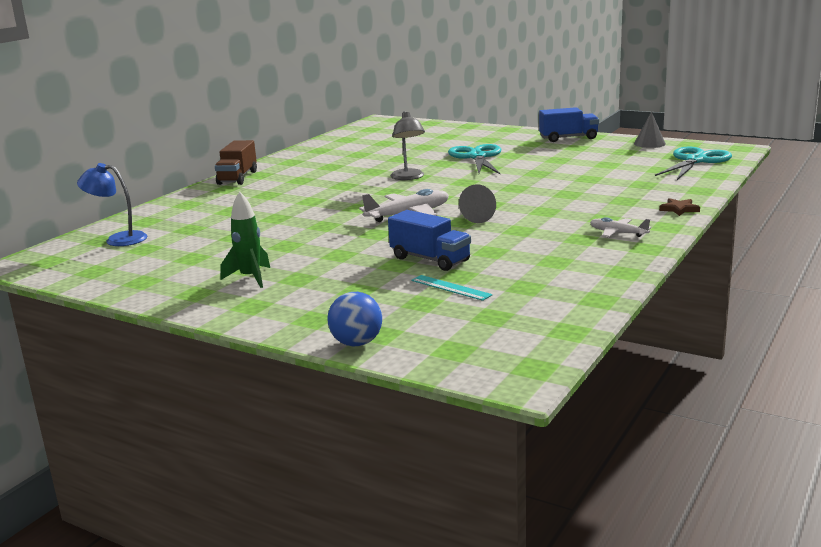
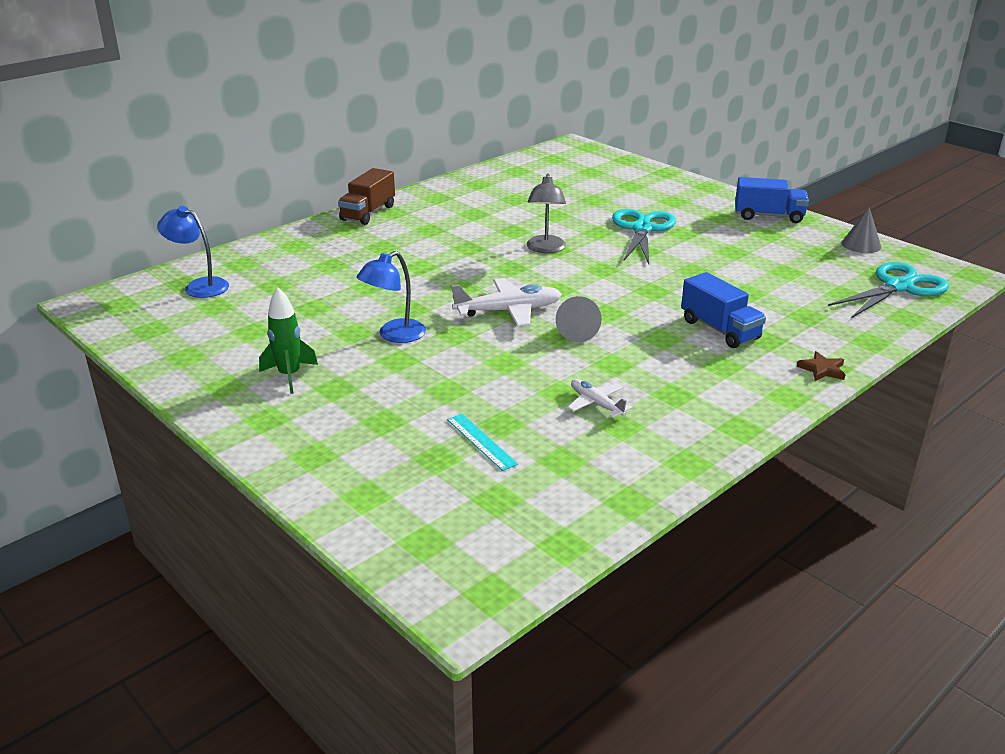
camera: 15 degrees right, 10 degrees up
(323, 242) = (394, 335): none -> blue lamp
(356, 343) = (333, 504): blue ball -> none
(430, 259) = (487, 390): blue truck -> blue truck (720, 329)
(618, 233) = (723, 395): white plane -> white plane (596, 404)

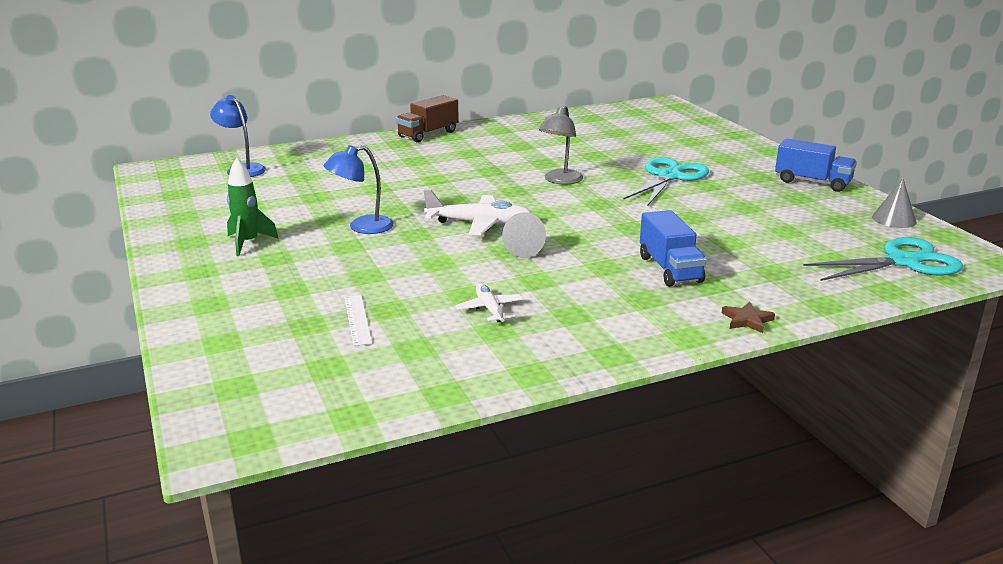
camera: 20 degrees right, 5 degrees down
(481, 441) = (357, 320): turquoise ruler -> white ruler

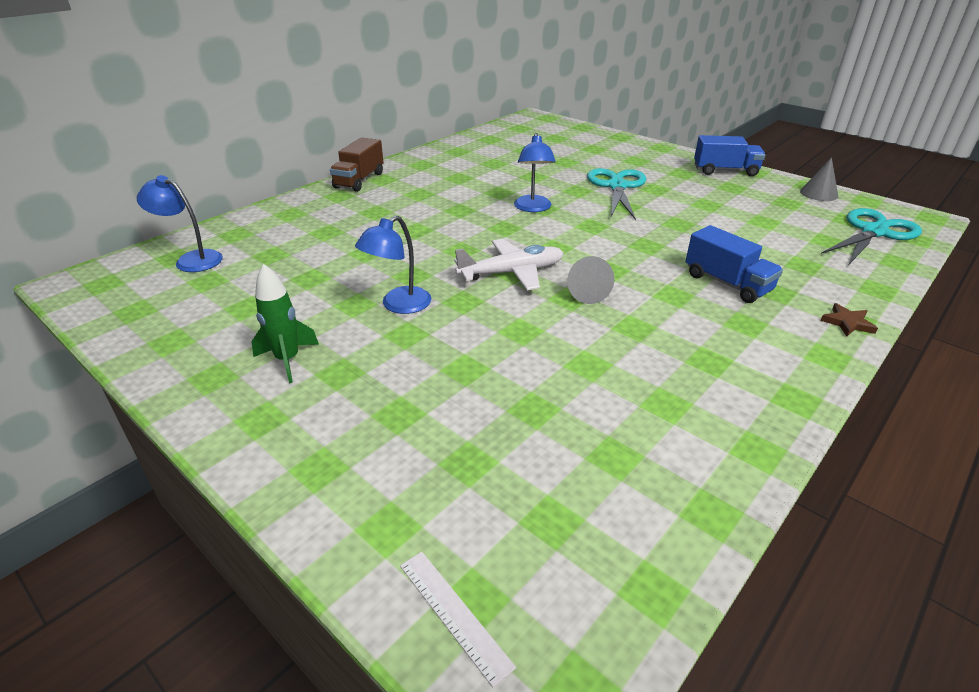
camera: 25 degrees left, 10 degrees up
(357, 320) = (515, 435): white ruler -> white ruler (454, 613)
(490, 309) = (631, 377): white plane -> none
(560, 180) = (533, 208): grey lamp -> blue lamp

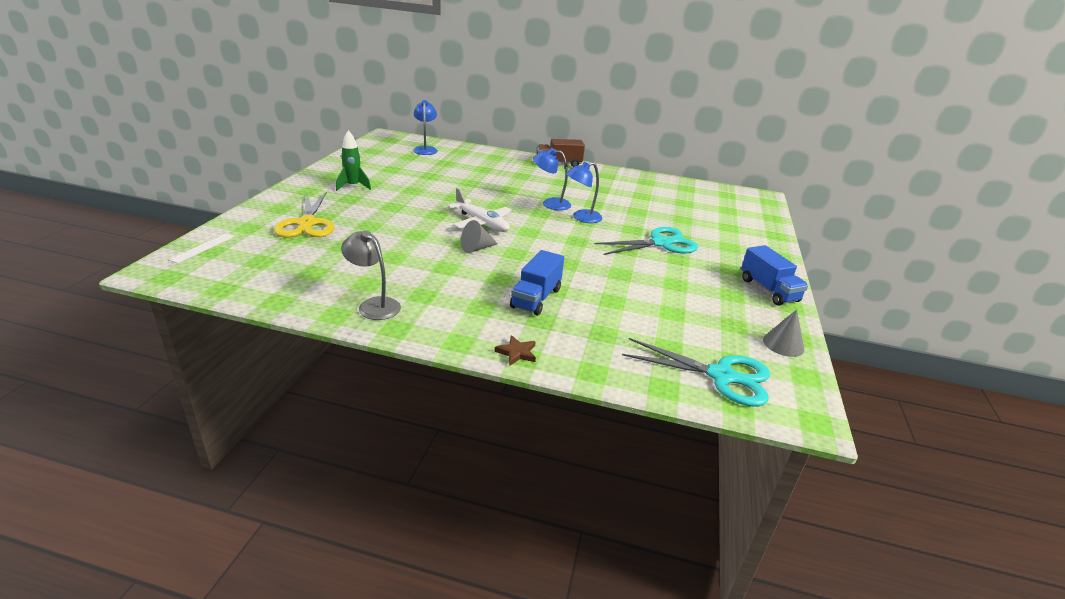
camera: 60 degrees right, 5 degrees down
(398, 305) = (419, 200): blue lamp -> blue lamp (550, 203)
(418, 439) = (307, 224): none -> yellow scissors
(732, 408) = (374, 305): none -> grey lamp

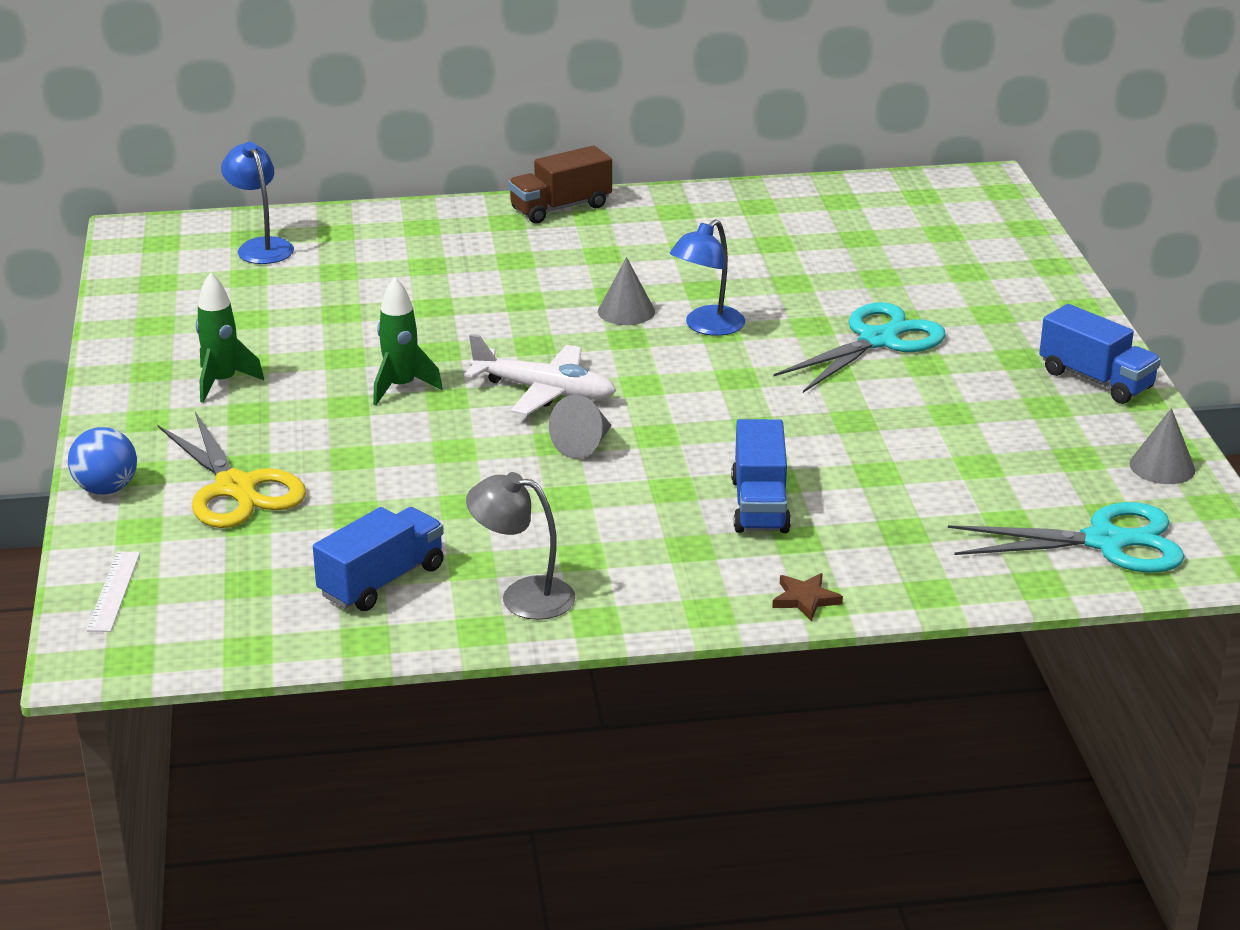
camera: 20 degrees left, 0 degrees up
(257, 210) = (106, 489): none -> blue ball
(318, 278) = (382, 581): none -> blue truck
(422, 206) = (401, 387): none -> green rocket
(550, 203) = (626, 311): blue lamp -> grey cone

